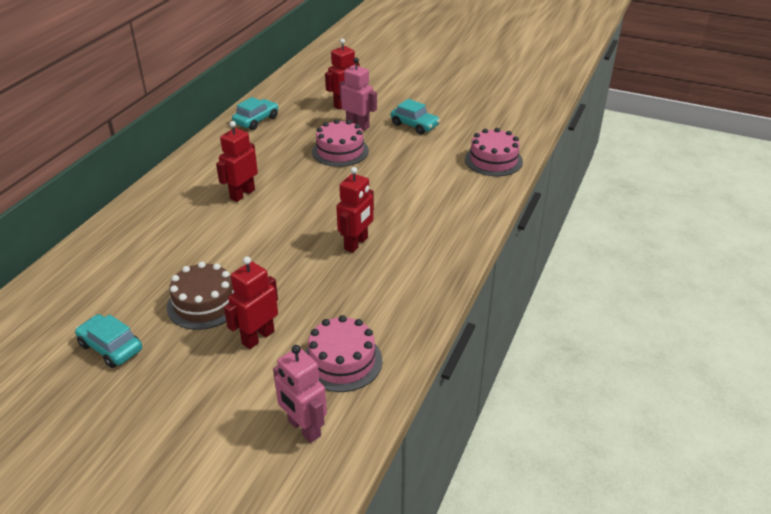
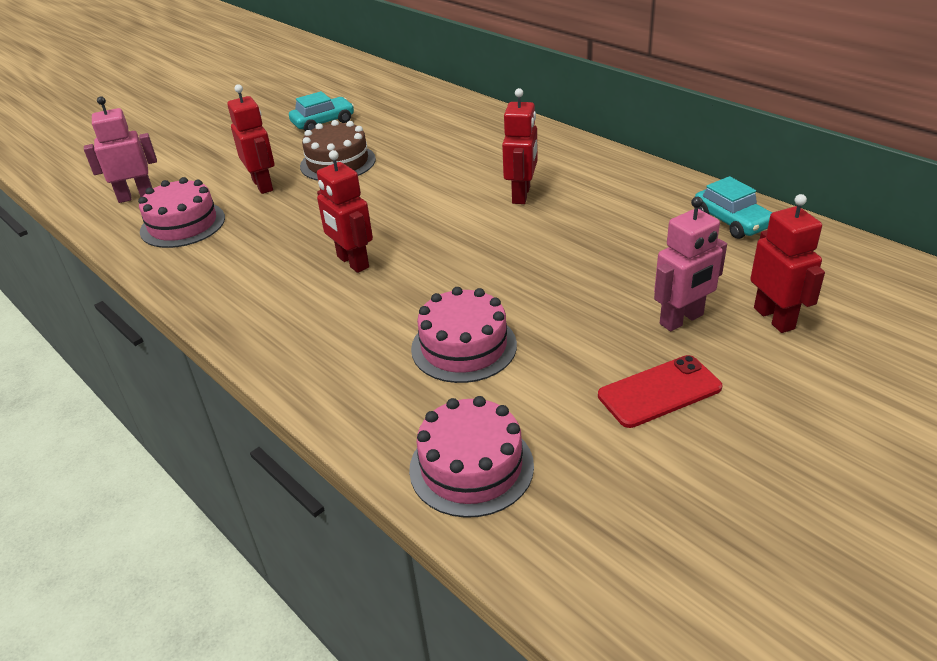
camera: 115 degrees right, 0 degrees up
(242, 194) = (521, 195): red robot -> red robot turned 45 degrees clockwise
(340, 151) = (596, 286): pink cake -> pink cake (464, 346)
(414, 125) = (659, 392): turquoise car -> red phone

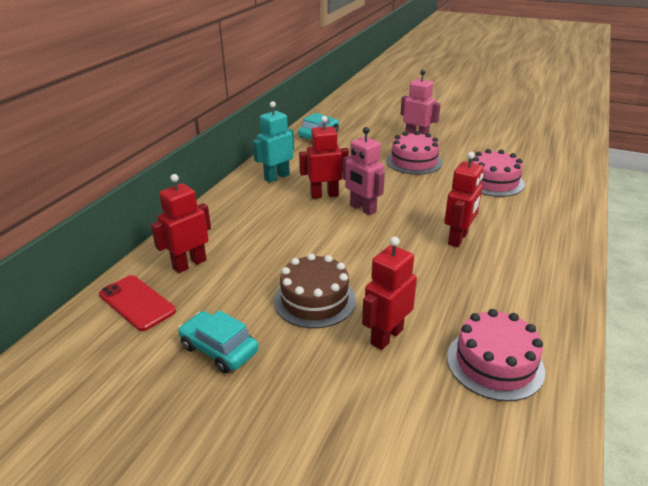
camera: 115 degrees left, 5 degrees down
(136, 196) = (481, 450): pink robot -> pink robot (362, 209)
(471, 467) = (560, 165): pink cake -> pink cake (414, 161)
(591, 170) = (276, 177): none -> turquoise robot
(659, 392) = (470, 137): red phone -> red phone (137, 303)
(774, 318) = (397, 122): red robot -> red robot (189, 264)

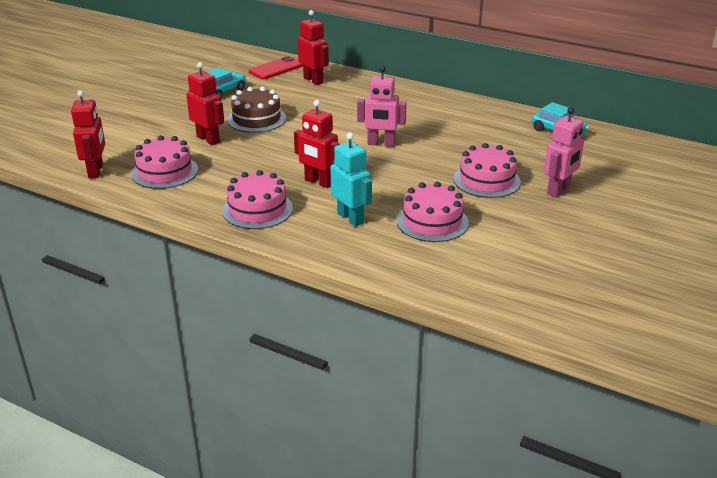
camera: 95 degrees right, 0 degrees up
(276, 177) = (449, 109): turquoise robot -> turquoise robot (351, 218)
(324, 195) = (410, 128): red robot -> red robot (96, 171)
(362, 209) = (381, 144): pink robot -> pink robot turned 135 degrees counterclockwise
(535, 271) = (257, 209): none -> pink cake

